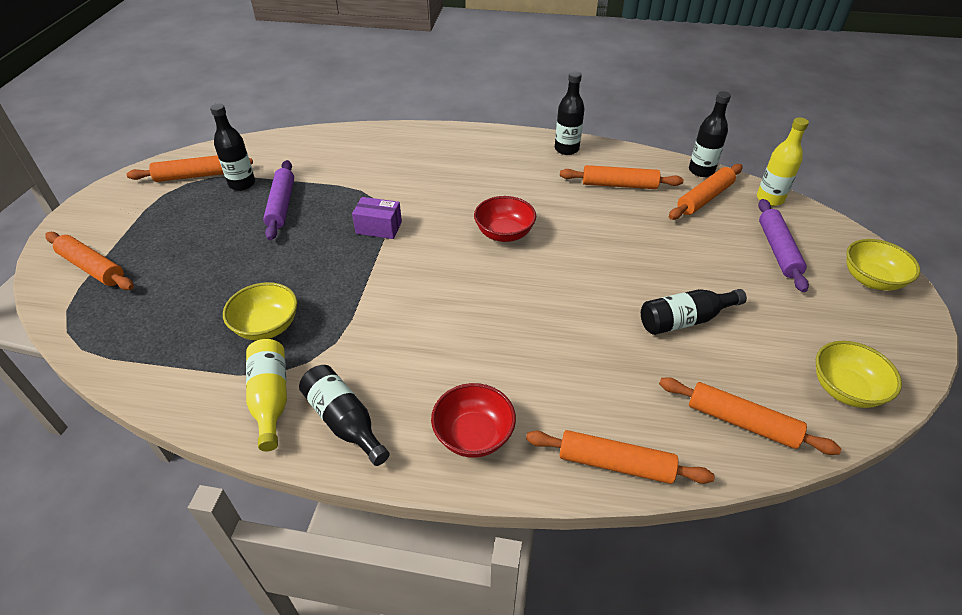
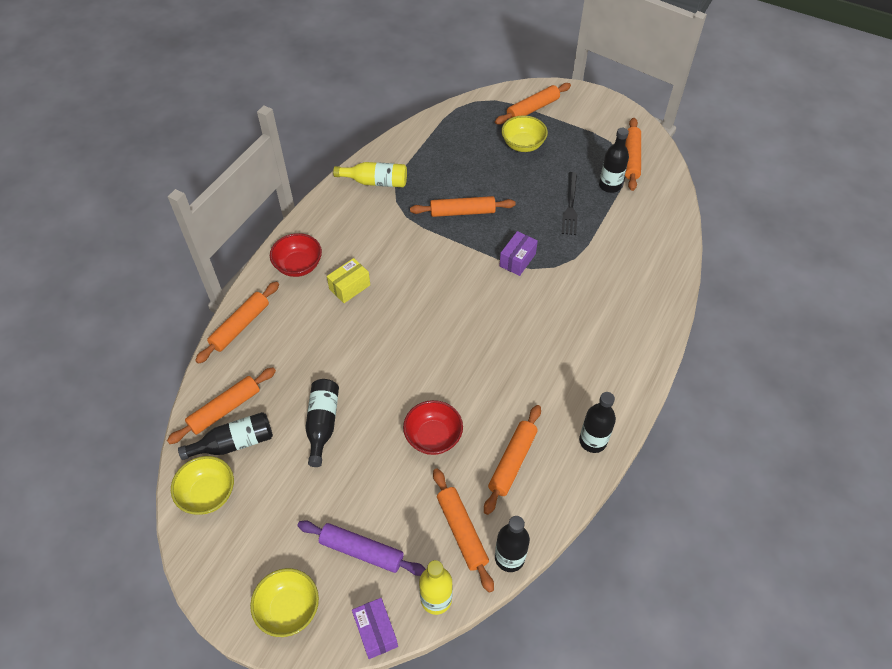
camera: 110 degrees right, 10 degrees up
(267, 326) = (436, 185): yellow bowl -> yellow bowl (523, 144)
(281, 205) = (570, 206): purple rolling pin -> black fork
(313, 288) = (462, 212): none -> orange rolling pin
(344, 421) = (341, 211): black bottle -> black bottle (234, 443)
(484, 361) = (349, 287): none -> yellow box
(504, 233) = (476, 340): red bowl -> red bowl (433, 437)
(827, 223) = (376, 632): none -> purple box

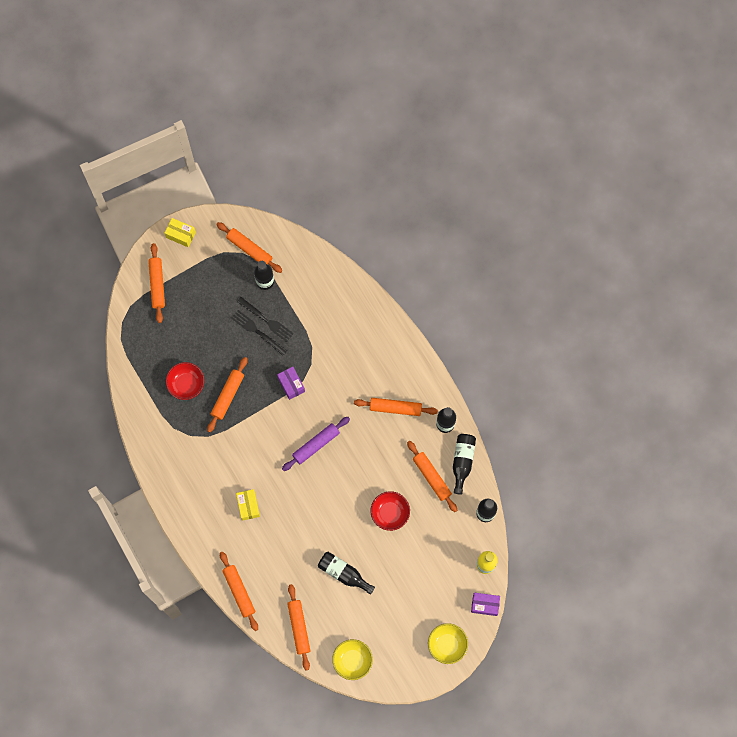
camera: 60 degrees left, 20 degrees up
(234, 443) = (326, 632): black bottle -> black bottle (462, 462)
(298, 265) = (209, 531): red bowl -> red bowl (186, 384)
(361, 551) = (436, 590): purple rolling pin -> purple rolling pin (316, 445)
(375, 182) = (162, 440): yellow bottle -> none
(462, 531) = (456, 530): orange rolling pin -> orange rolling pin (395, 408)
(523, 144) = (189, 315): yellow bowl -> none
(551, 204) = (257, 331): none -> black fork
(596, 103) = (181, 235): none -> yellow box

